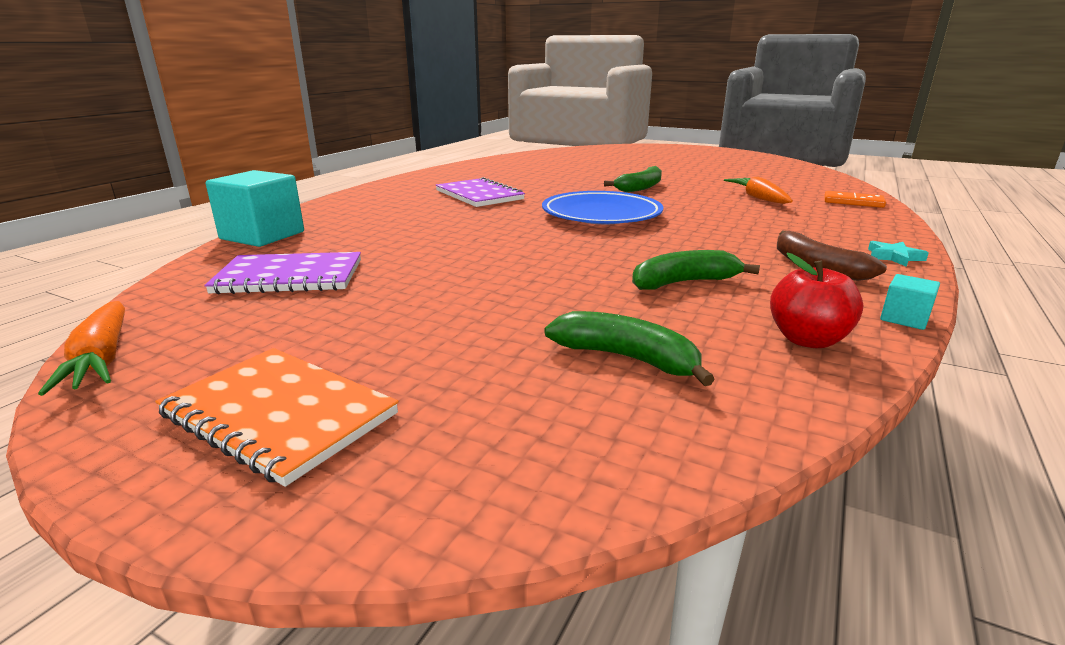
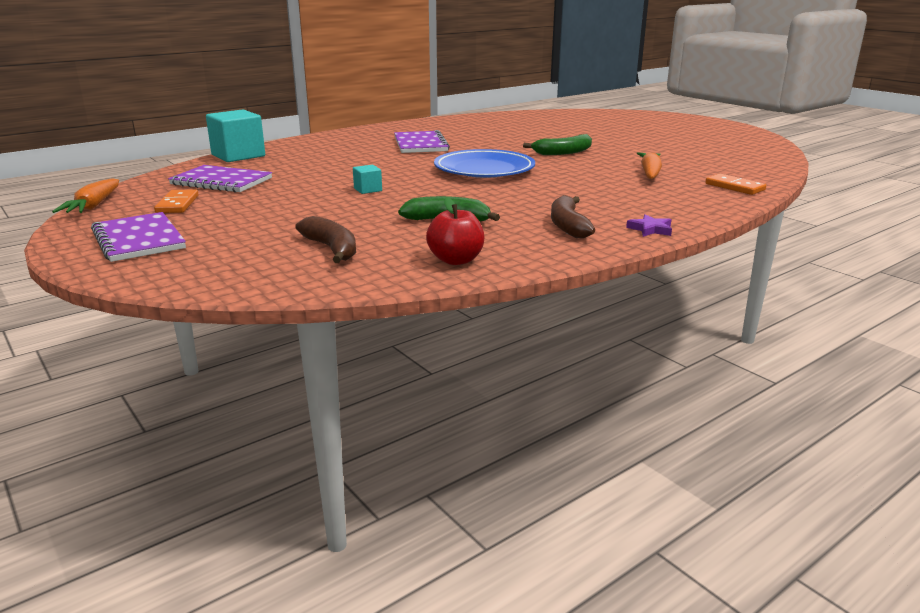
camera: 25 degrees right, 0 degrees up
(265, 327) = (177, 204): none -> orange domino
(279, 415) = (138, 240): orange notebook -> purple notebook
(627, 358) = (332, 249): green banana -> brown banana
(893, 257) = (650, 229): turquoise star -> purple star
(904, 318) = (550, 262): turquoise cube -> turquoise cube (368, 190)

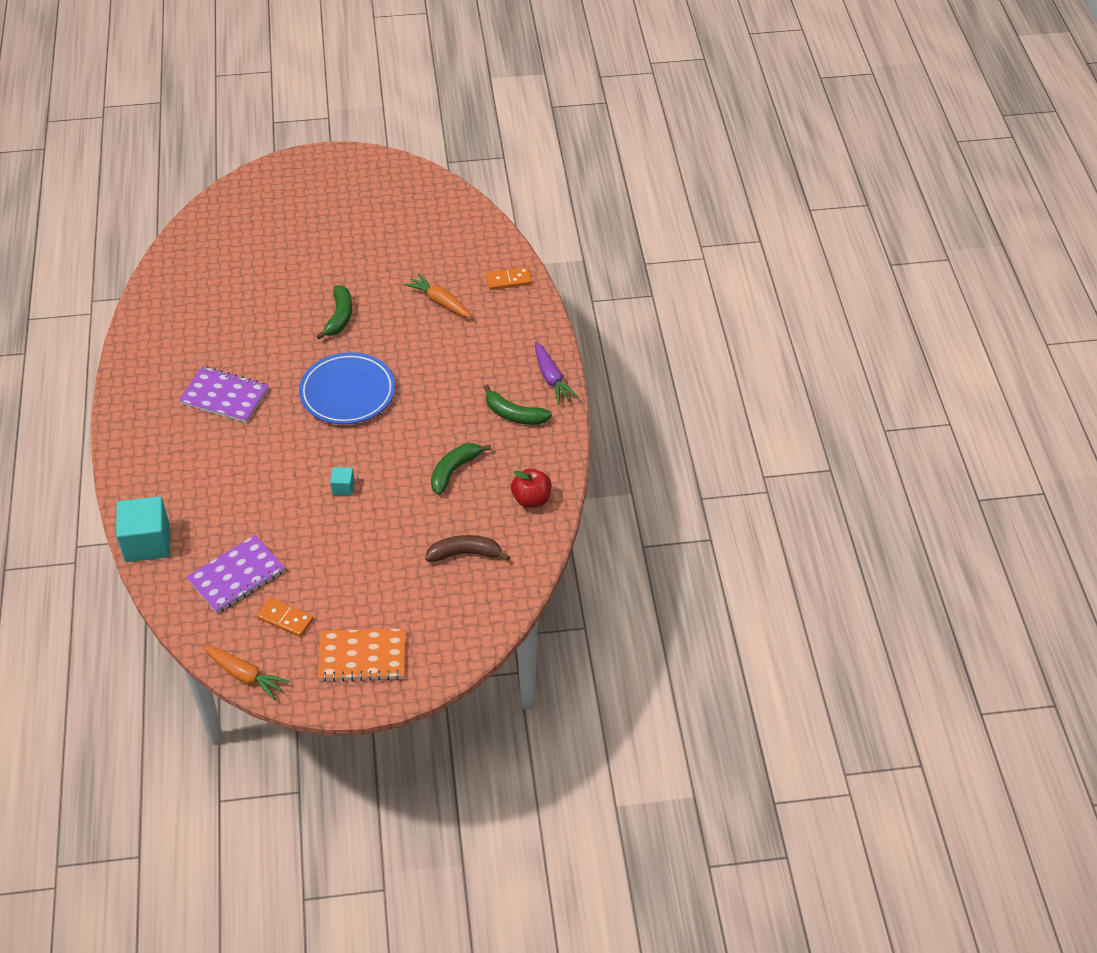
camera: 60 degrees left, 25 degrees up
(138, 240) = (362, 657): purple notebook -> orange notebook
(568, 226) = (514, 414): brown banana -> green banana
(650, 229) = (551, 378): purple star -> purple carrot

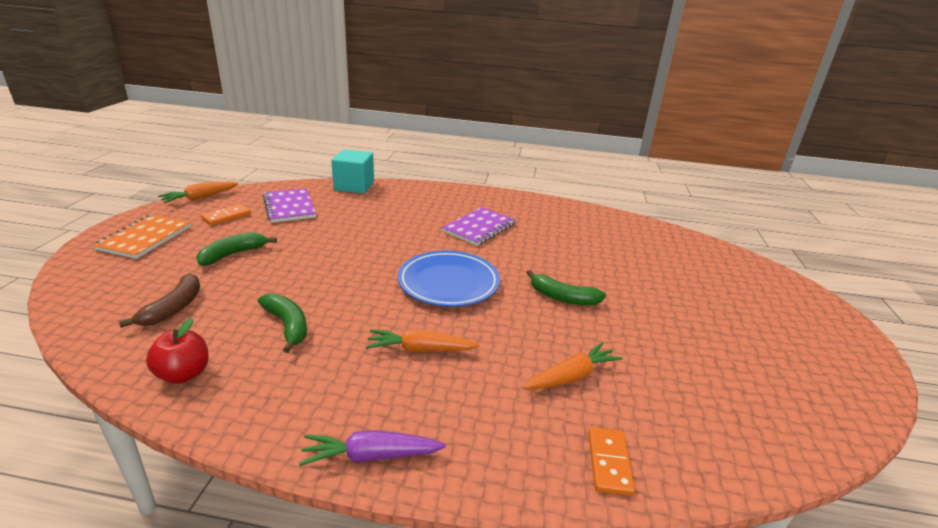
camera: 105 degrees right, 20 degrees down
(343, 487) = (330, 260): turquoise cube -> none
(447, 385) = (420, 349): none -> orange carrot
(514, 414) = (331, 395): green banana -> green banana (233, 254)

